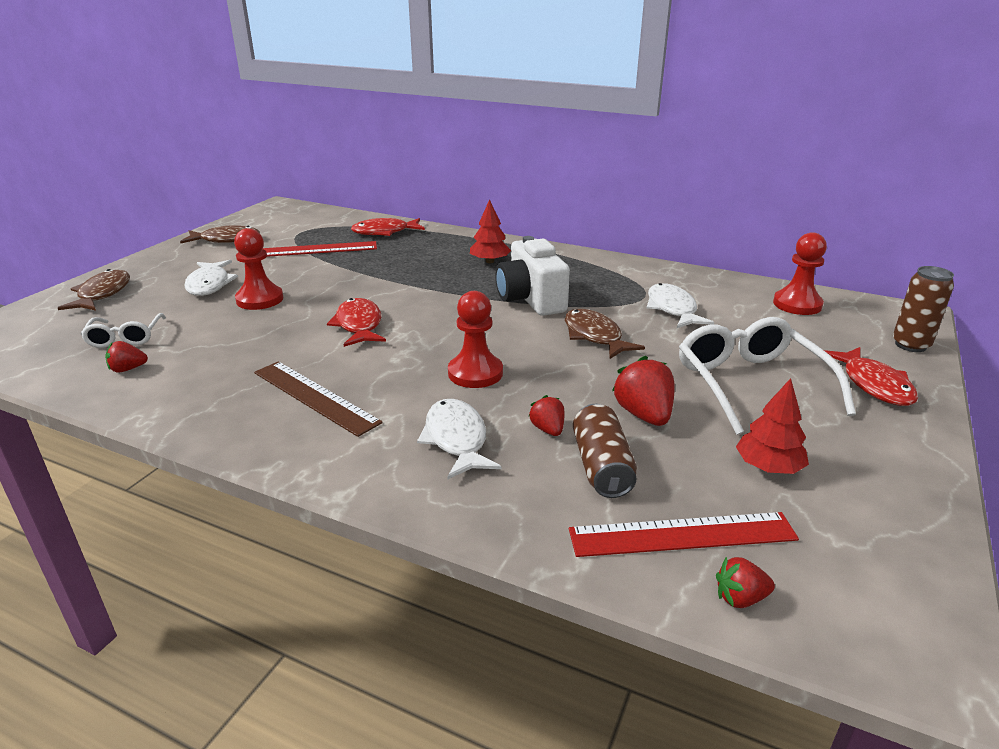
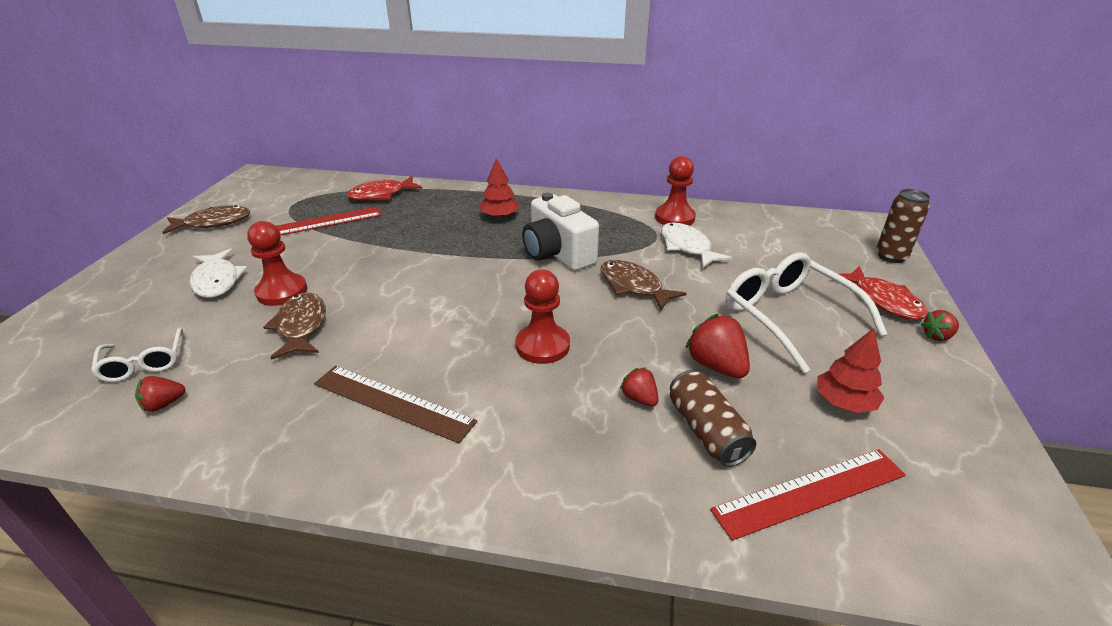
camera: 15 degrees left, 5 degrees up
(102, 294) = (92, 310): brown fish -> brown fish (301, 326)
(359, 325) = (402, 307): red fish -> none
(456, 439) = (559, 427): white fish -> none
(740, 598) = (890, 551): red strawberry -> red strawberry (937, 336)
(797, 304) = (786, 228): red pawn -> red pawn (674, 218)

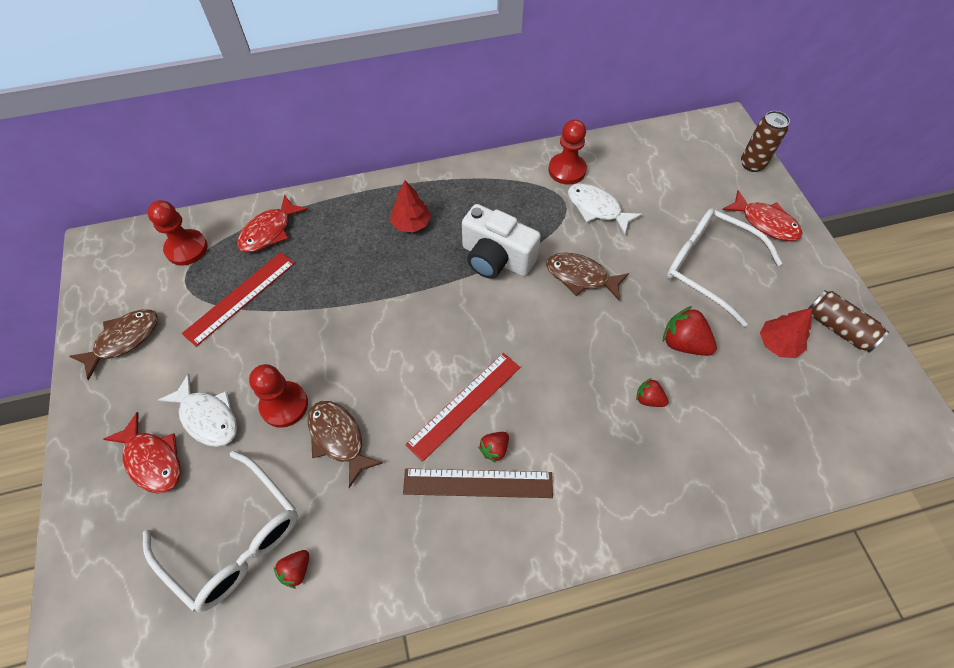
camera: 25 degrees left, 25 degrees up
(144, 363) = (234, 539): white glasses -> white glasses, size x1.82
(149, 292) = (152, 460): none -> red fish
(542, 346) = (550, 375): red pawn -> red pawn (186, 248)
(706, 431) = (706, 410): brown can -> brown can (838, 328)
(809, 492) = (787, 433): red ruler -> red ruler (464, 404)
(937, 336) = (811, 249): red strawberry -> red strawberry (494, 449)

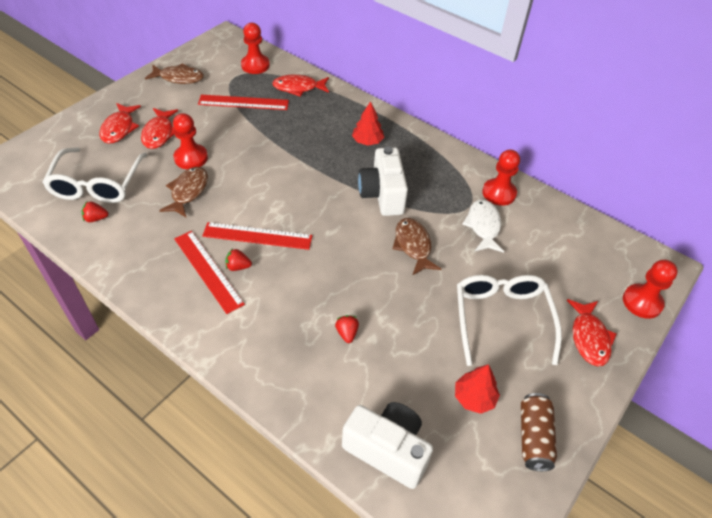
camera: 50 degrees right, 10 degrees down
(207, 417) = (159, 133): white fish -> red fish
(478, 483) = (208, 270): brown ruler -> red ruler
(683, 343) = (414, 333): red strawberry -> none
(752, 164) = (642, 302): brown can -> red pawn
(795, 446) = (387, 450): none -> white camera

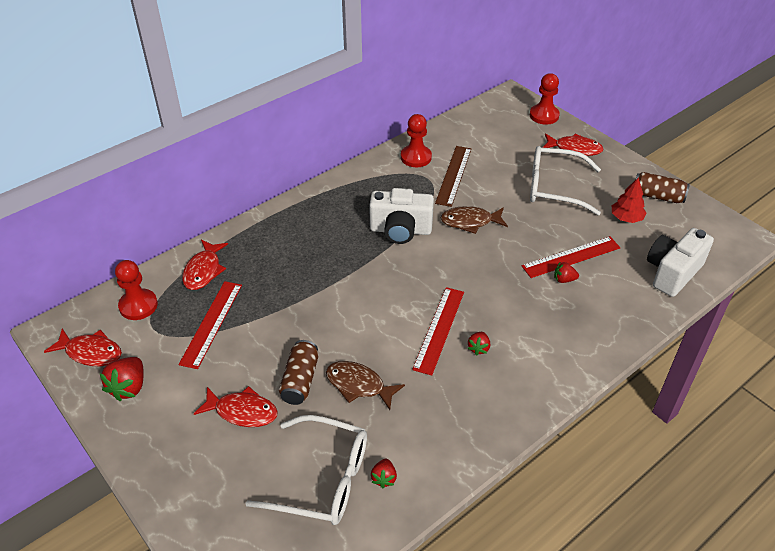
camera: 75 degrees left, 5 degrees down
(119, 128) = (216, 457): red fish -> red fish (90, 352)
(179, 78) = (129, 387): brown fish -> red strawberry
(191, 158) = (300, 380): red pawn -> brown can
(208, 270) = (480, 373): red ruler -> red ruler (571, 257)
(367, 141) = (319, 228): red tree -> none
(483, 226) = (454, 175): white fish -> brown ruler

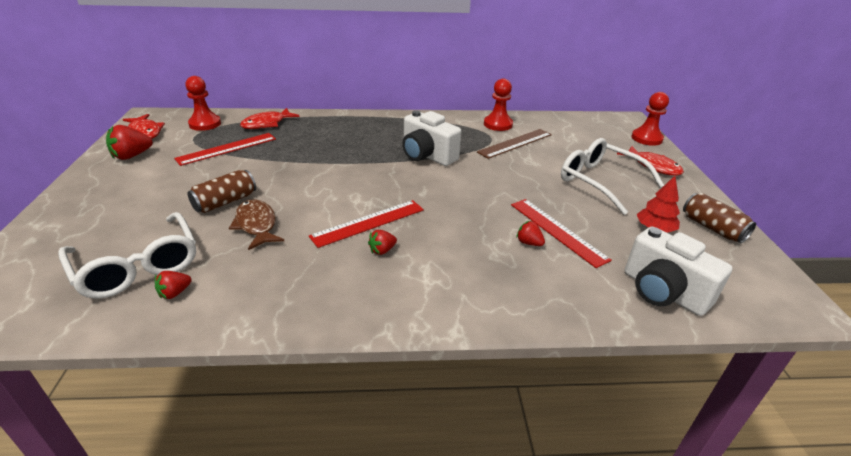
camera: 35 degrees right, 10 degrees down
(242, 412) = (163, 199): red fish -> none
(470, 222) = (491, 172): brown fish -> none
(571, 257) = (557, 231): red ruler -> red ruler turned 45 degrees clockwise
(672, 273) = (663, 292): white camera -> white camera turned 120 degrees counterclockwise

